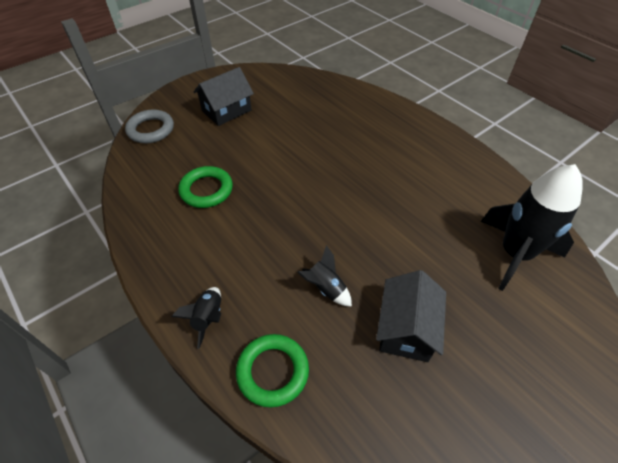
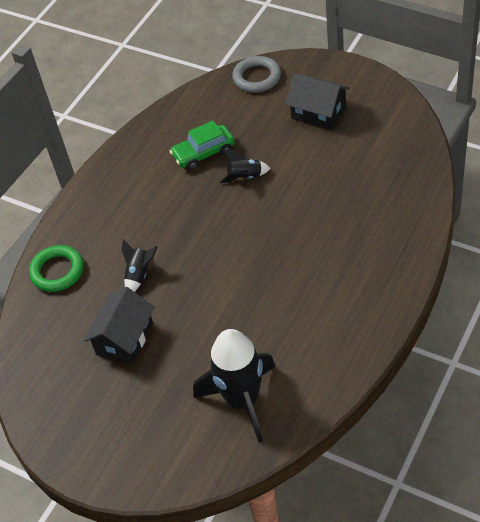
camera: 75 degrees right, 0 degrees up
(206, 190) = (203, 153): green ring -> green car
(208, 318) = (83, 217): black rocket -> black rocket (245, 177)
(406, 329) = (124, 338): black house -> black house turned 60 degrees counterclockwise

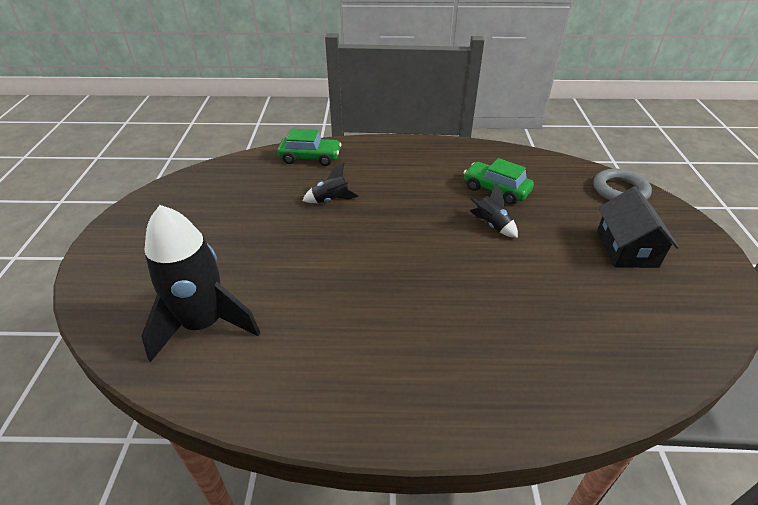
camera: 55 degrees right, 10 degrees down
(57, 271) = (310, 158): green ring -> green car
(124, 338) = (255, 216): black house -> none

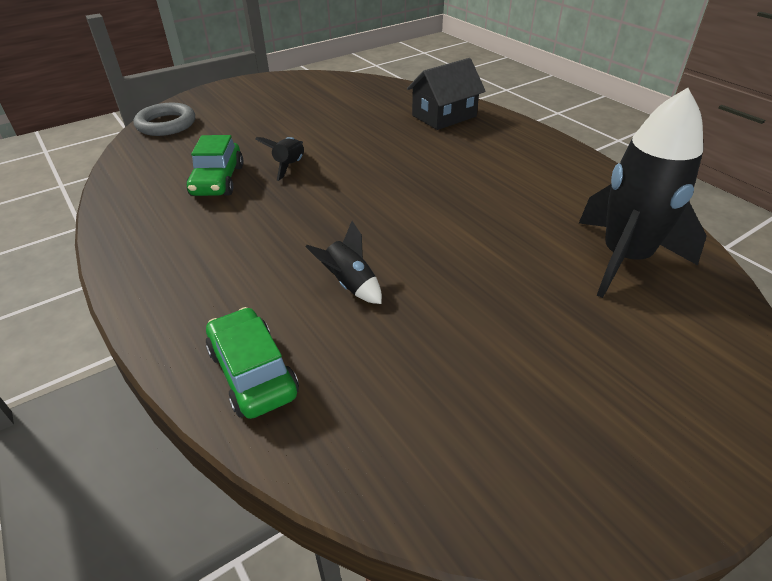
camera: 125 degrees left, 0 degrees up
(626, 249) = (264, 110): black house -> black house (444, 116)

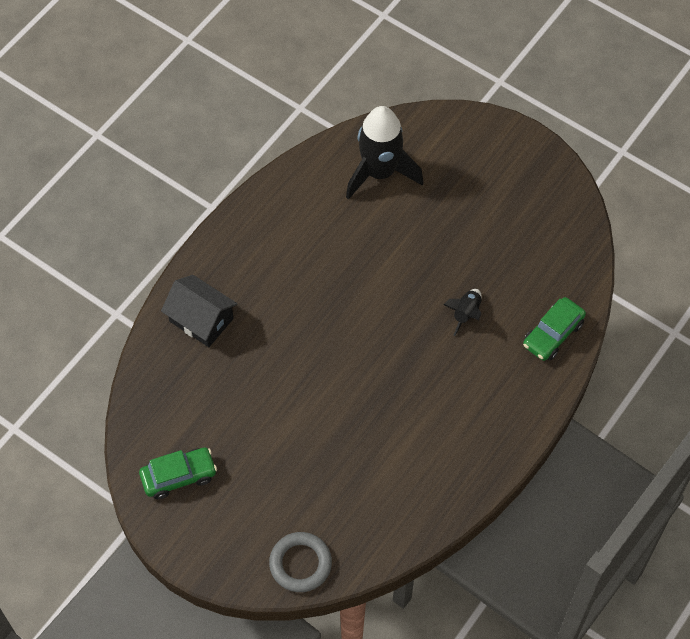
camera: 110 degrees left, 20 degrees up
(218, 181) = (382, 456): green car -> green car (179, 476)
(289, 166) = (339, 412): black rocket -> none

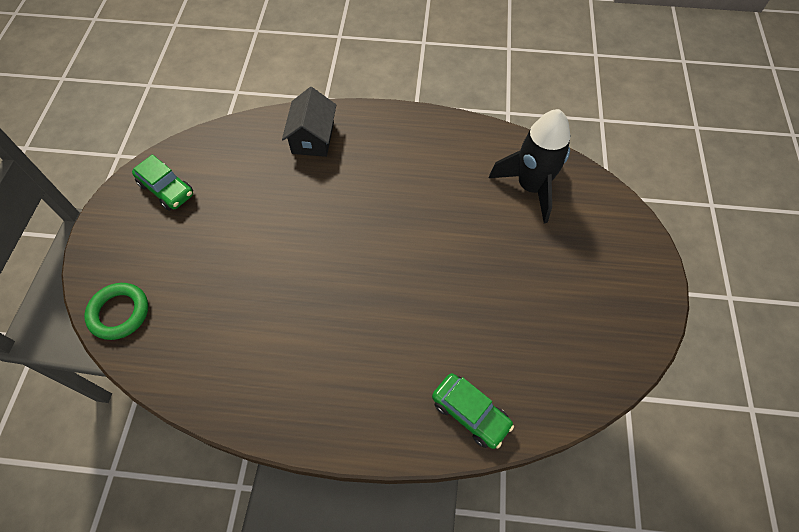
camera: 60 degrees right, 0 degrees up
(300, 564) = (119, 313): grey ring -> green ring
(466, 314) = (441, 322): black rocket -> none
(552, 334) = (470, 413): green car -> green car turned 150 degrees counterclockwise

